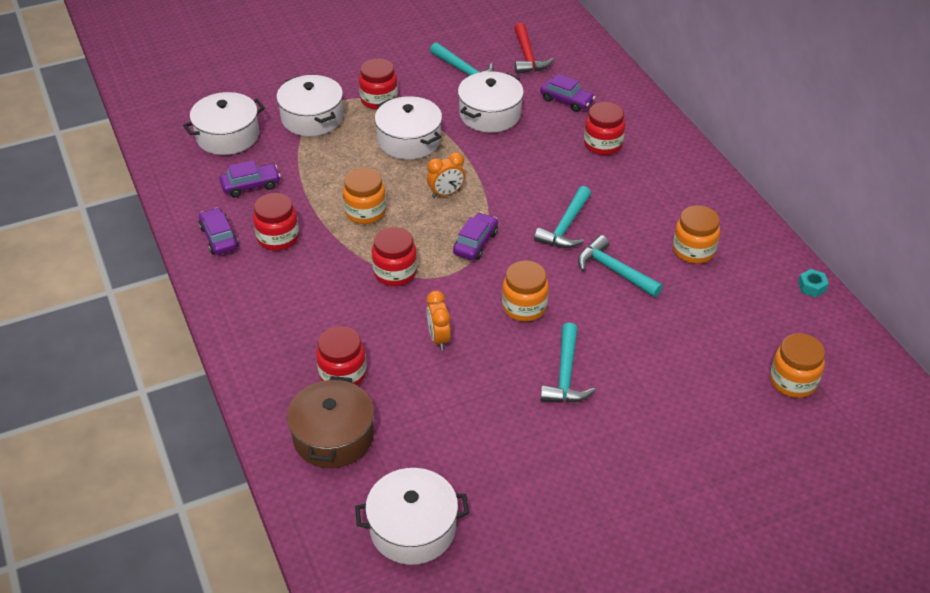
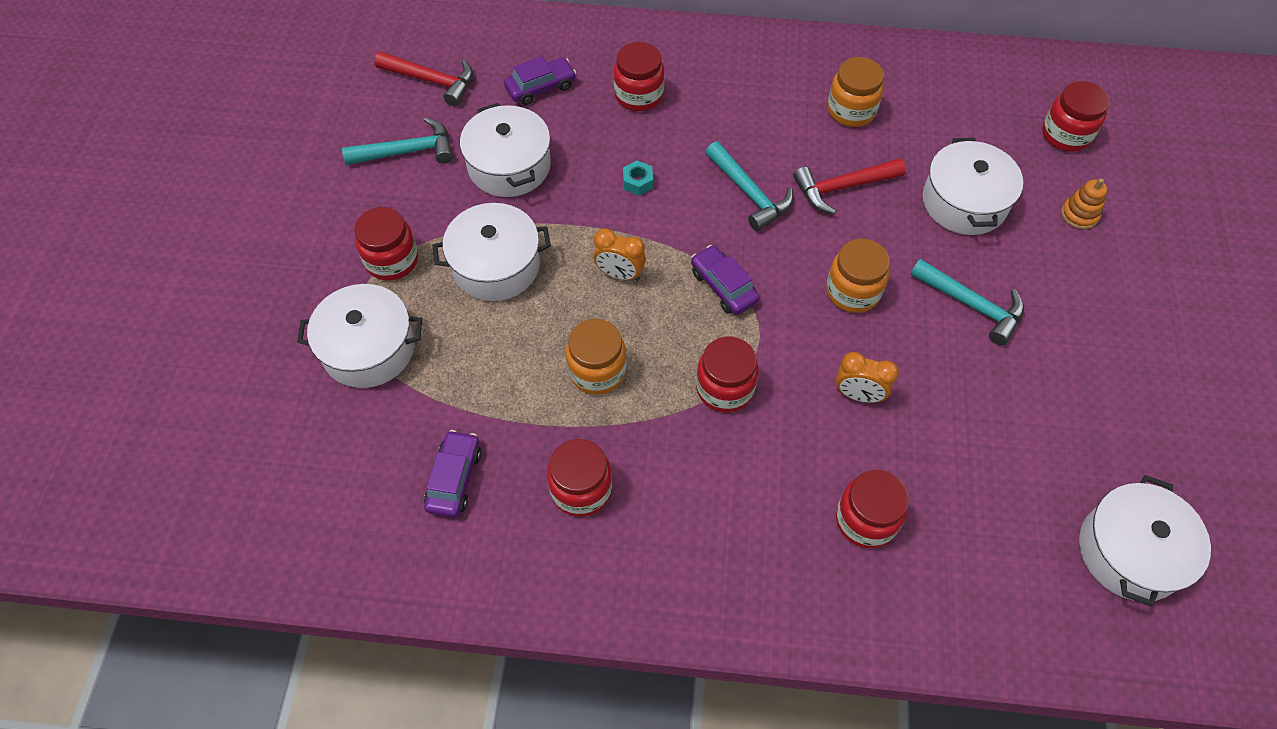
camera: 60 degrees left, 15 degrees up
(219, 238) = (534, 561): purple car -> none
(227, 136) = (326, 465): white pot -> white pot (964, 202)
(333, 436) = (961, 574): brown pot -> none
(446, 193) = (620, 274): orange clock -> orange clock turned 105 degrees clockwise
(614, 270) = (842, 187): turquoise hammer -> red hammer
(712, 413) = (1079, 214): none -> orange stacking toy
(793, 381) = (1065, 135): orange jar -> red jar
(812, 287) = (952, 54): turquoise nut -> turquoise nut (638, 182)

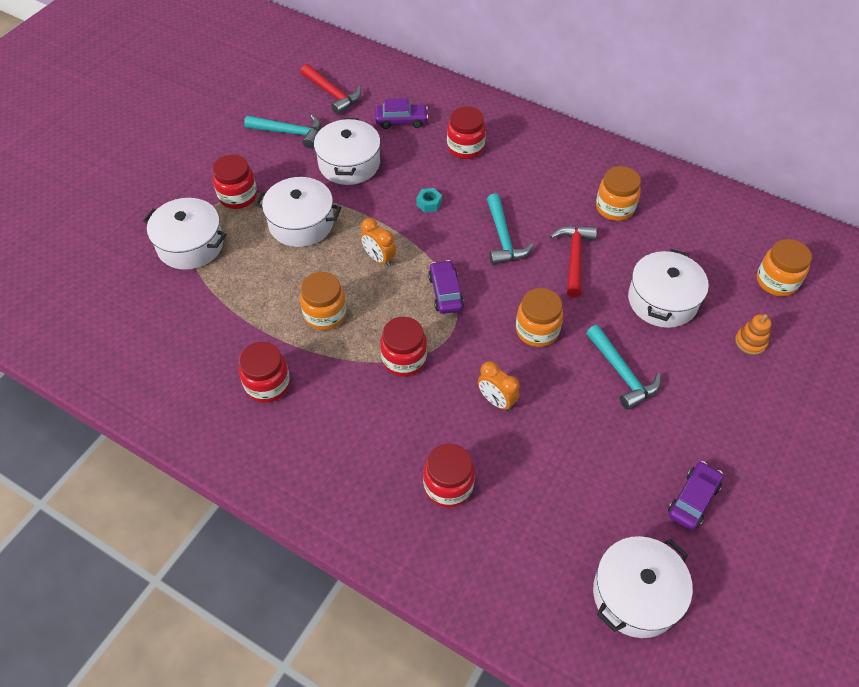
camera: 25 degrees right, 5 degrees down
(454, 479) = (192, 345): purple car -> purple car (693, 499)
(842, 187) = (574, 258): red hammer -> red hammer turned 90 degrees clockwise
(1065, 135) = (776, 281): red jar -> orange jar

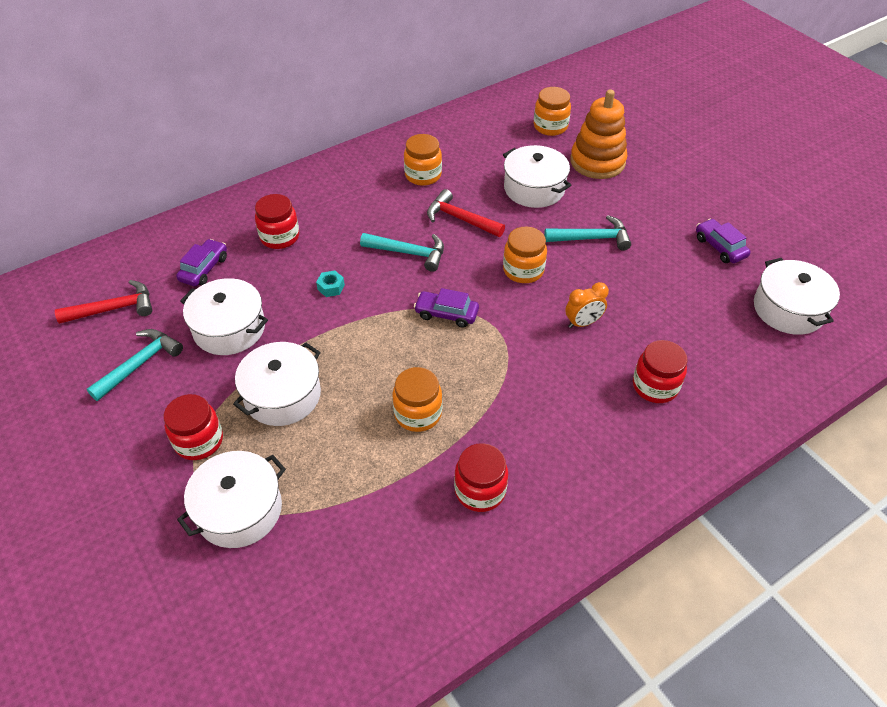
camera: 65 degrees left, 5 degrees down
(379, 258) = (374, 347): orange clock -> none
(404, 359) = (506, 370): red jar -> none
(750, 342) = (597, 162): orange stacking toy -> orange stacking toy, size x2.17

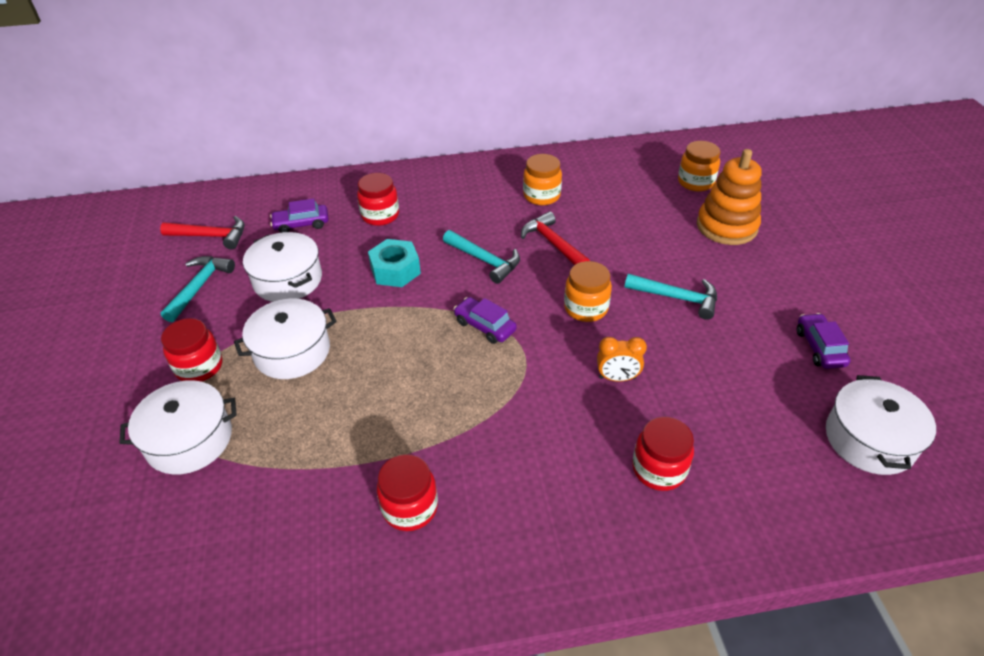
camera: 25 degrees right, 5 degrees down
(140, 364) = (199, 287): turquoise hammer -> turquoise hammer turned 45 degrees counterclockwise
(204, 269) = (301, 224): purple car -> purple car turned 150 degrees counterclockwise
(331, 287) = (395, 270): turquoise nut -> turquoise nut, size x1.92
(418, 413) = (399, 410): orange jar -> none
(534, 188) = (644, 235): white pot -> none

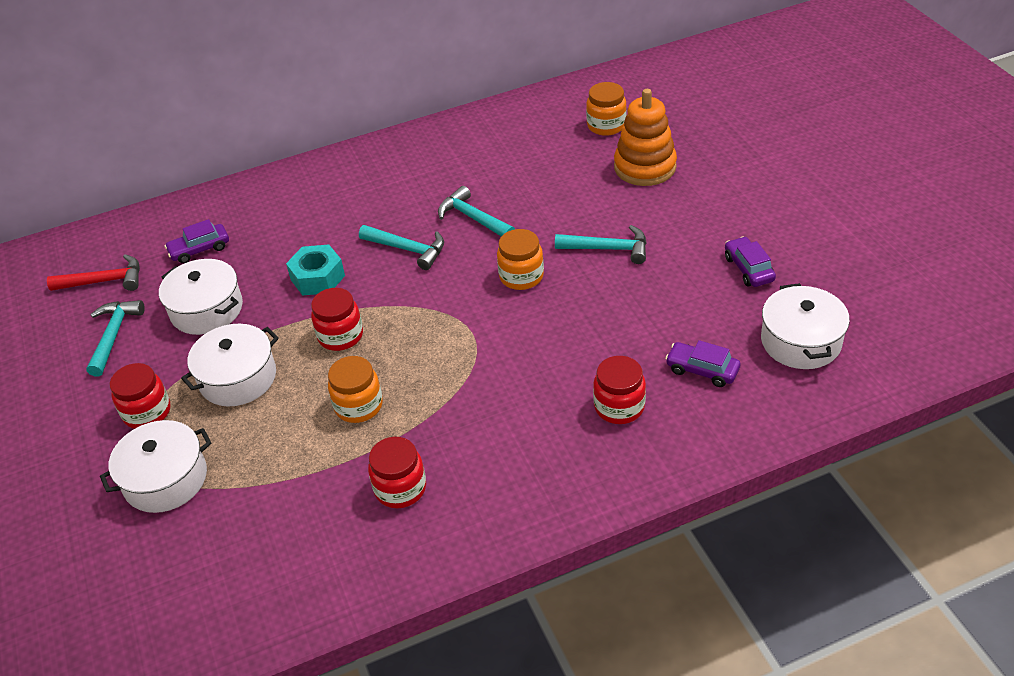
camera: 10 degrees left, 0 degrees up
(380, 215) = (283, 223): red jar -> red jar (340, 336)
(485, 326) = (425, 314): purple car -> purple car (702, 370)
(541, 196) = (449, 170): orange jar -> orange jar (358, 406)
(553, 243) = (473, 218): red hammer -> turquoise hammer
(617, 378) = (565, 336): orange clock -> none

